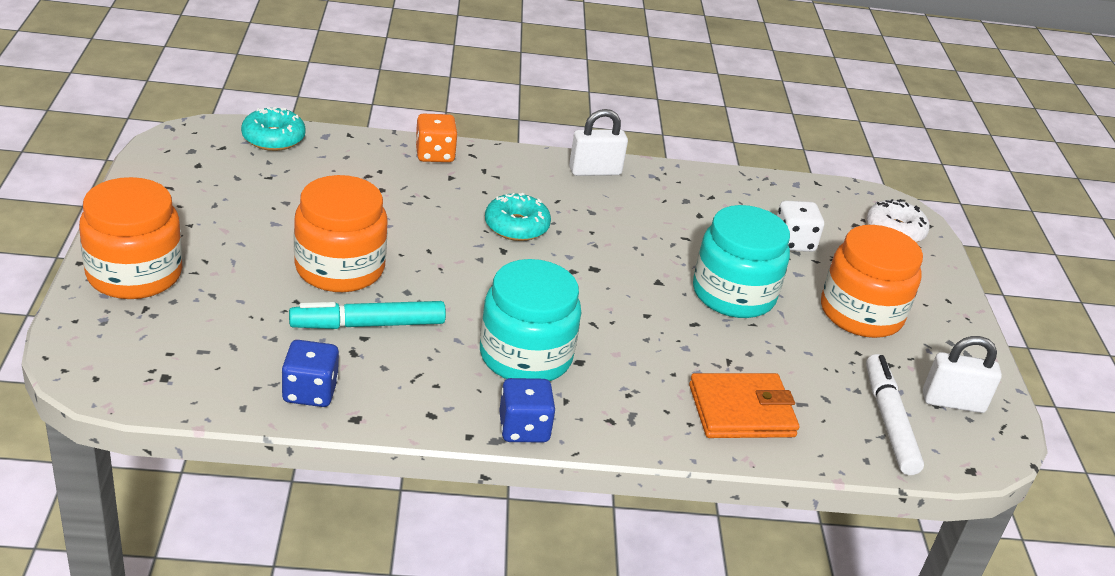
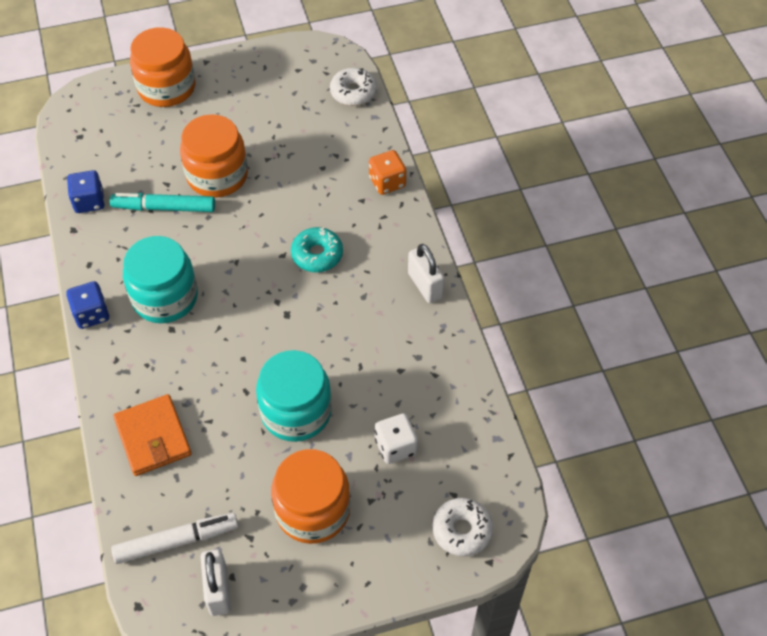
camera: 80 degrees right, 20 degrees up
(273, 138) = (353, 92): turquoise donut -> white donut
(368, 324) = (164, 208): turquoise marker -> turquoise marker turned 60 degrees counterclockwise

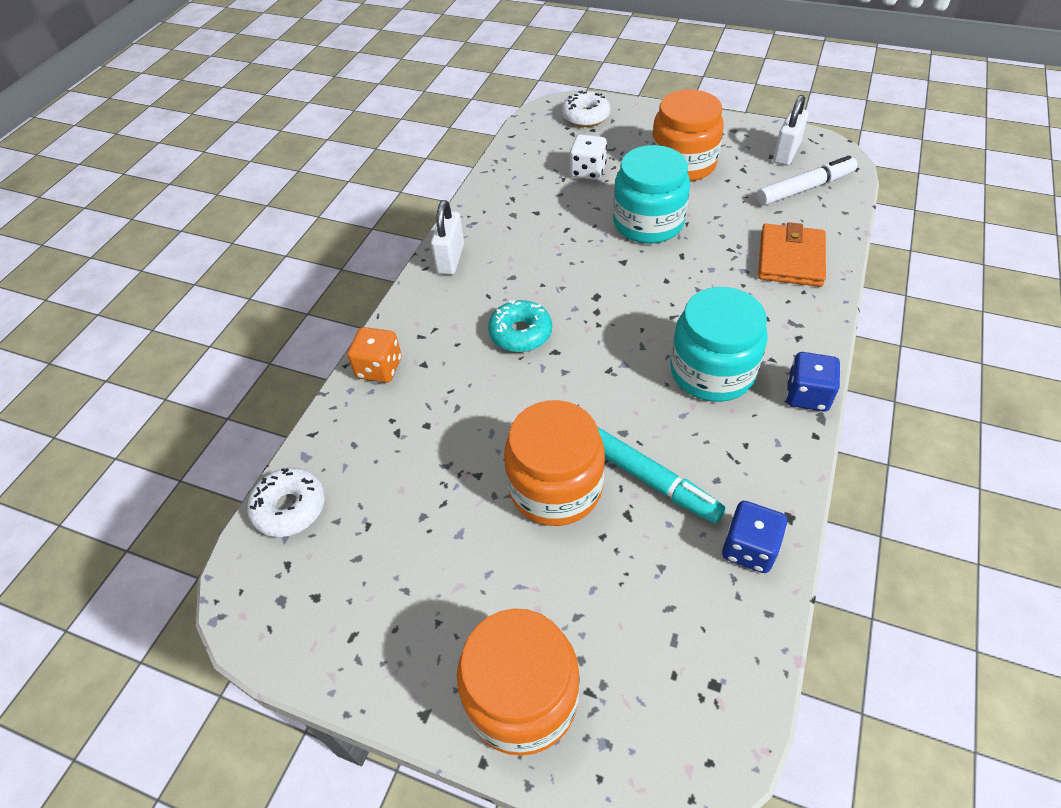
camera: 140 degrees left, 5 degrees down
(176, 541) = (805, 188): white marker -> white marker turned 135 degrees clockwise

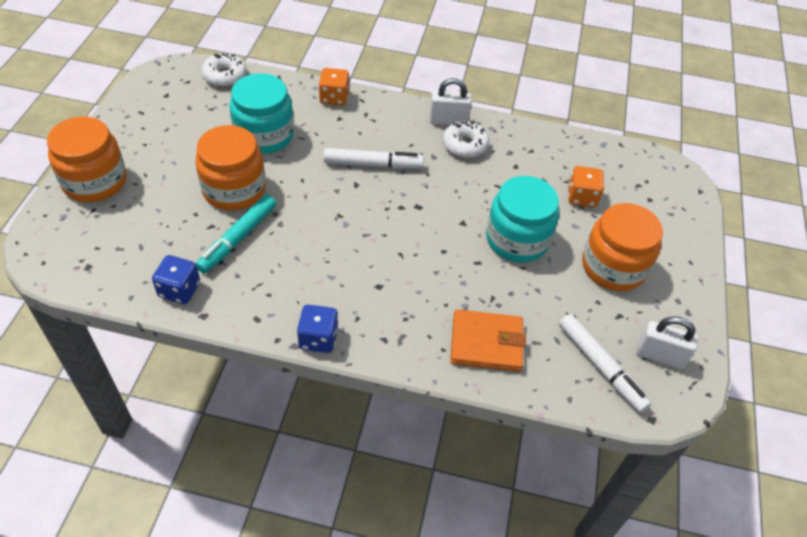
camera: 75 degrees right, 0 degrees up
(520, 333) = (373, 164): turquoise donut -> white marker
(585, 117) = (669, 193): white donut -> white donut (465, 145)
(587, 171) = (582, 197): white dice -> orange dice
(712, 371) = (341, 277): turquoise jar -> turquoise jar (264, 135)

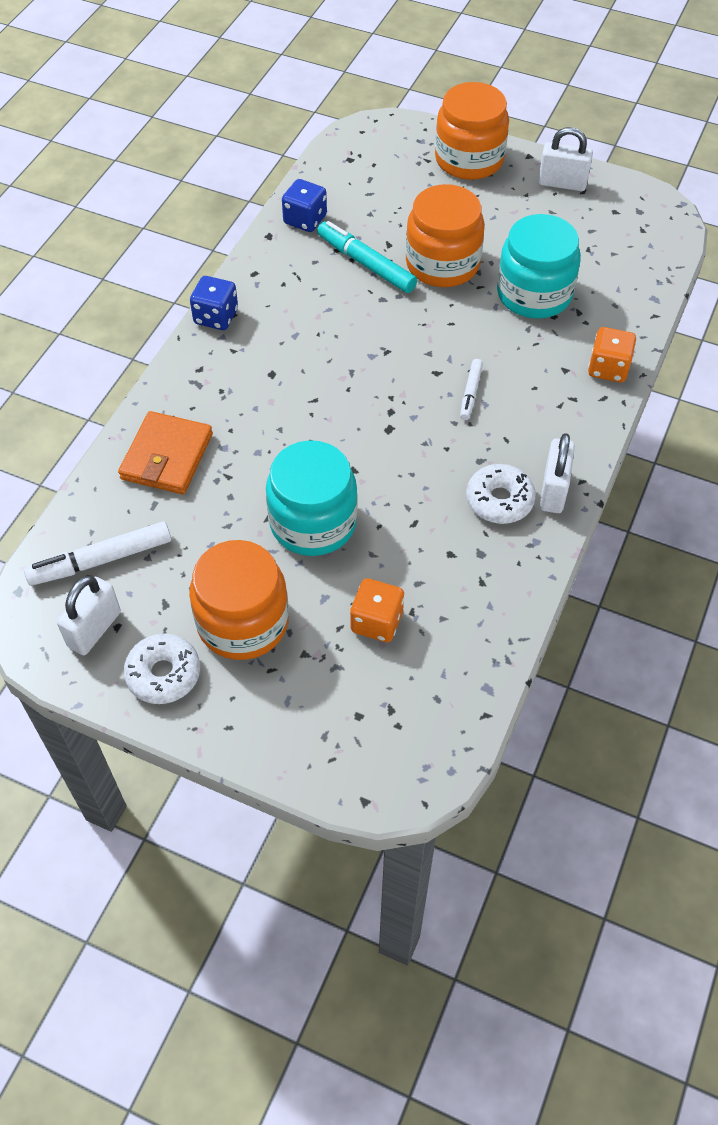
camera: 105 degrees right, 5 degrees up
(131, 124) = (562, 183): none -> white padlock
(225, 76) = (654, 263): white donut -> white donut (163, 674)
(373, 164) = (470, 393): white marker -> white marker, size x0.56

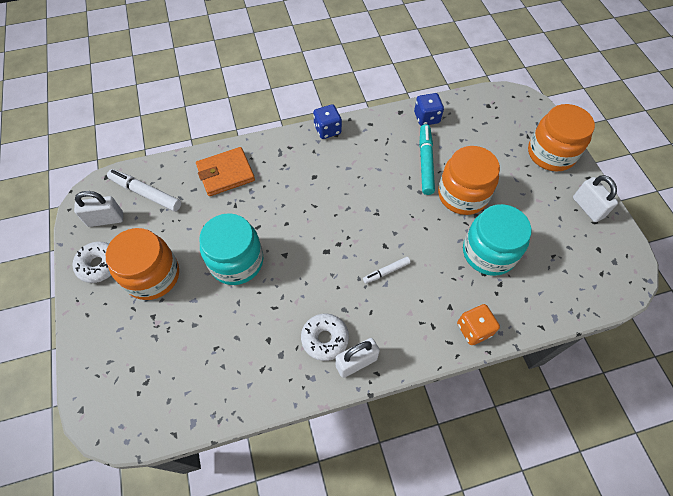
camera: 50 degrees right, 5 degrees up
(376, 622) = (196, 335): orange dice -> none

